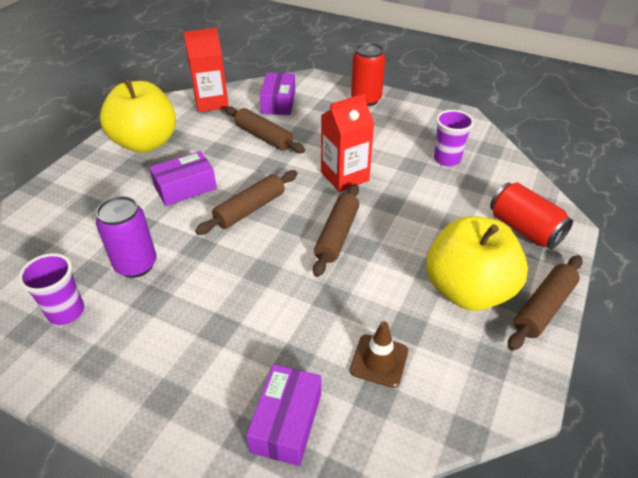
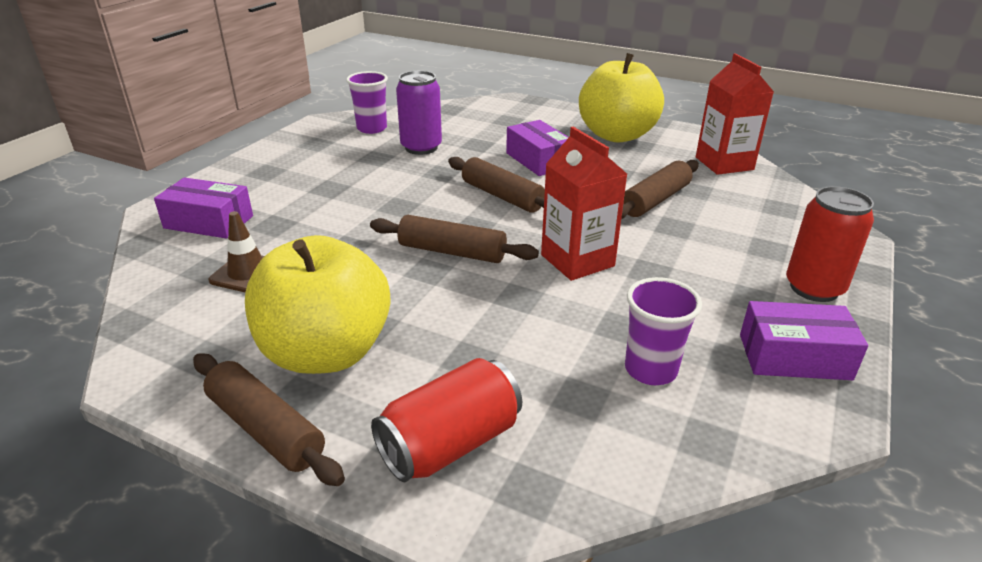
camera: 90 degrees right, 10 degrees down
(278, 102) = (752, 208): purple box -> purple box (794, 357)

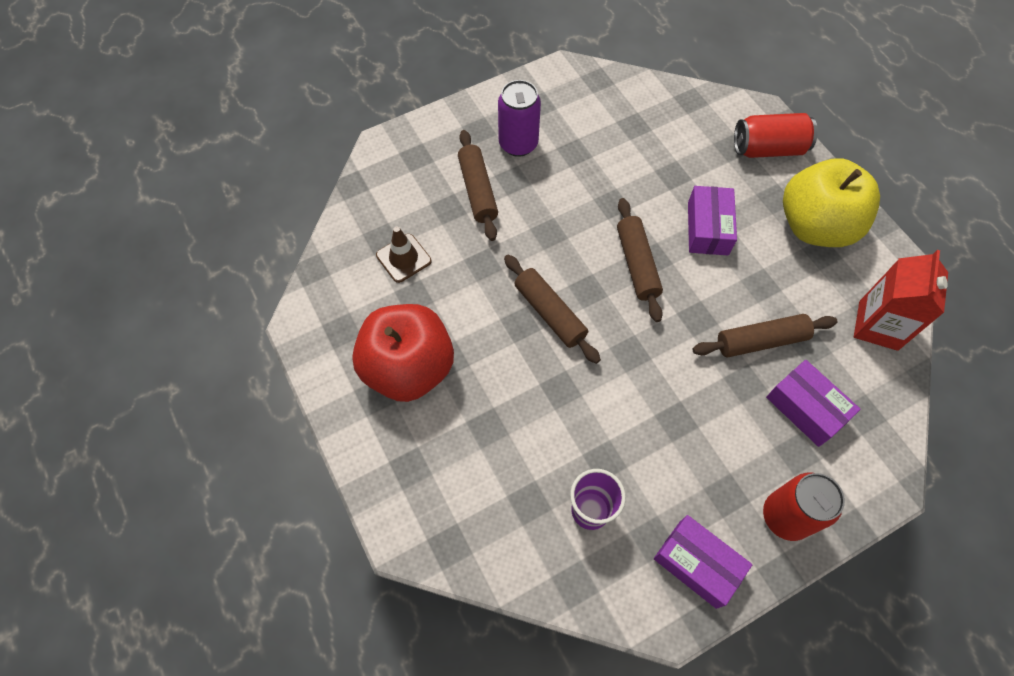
camera: 35 degrees right, 30 degrees up
(208, 222) = (407, 181): purple box -> purple box (806, 408)
(266, 428) = (345, 411): brown rolling pin -> brown rolling pin (478, 190)
(326, 352) = (408, 368): yellow apple -> red apple
(372, 128) = (599, 102): purple cup -> none
(421, 148) = (621, 156): purple can -> purple can (518, 144)
(450, 443) = (431, 487): red can -> red can (768, 149)
(577, 260) = (632, 377): red carton -> none

